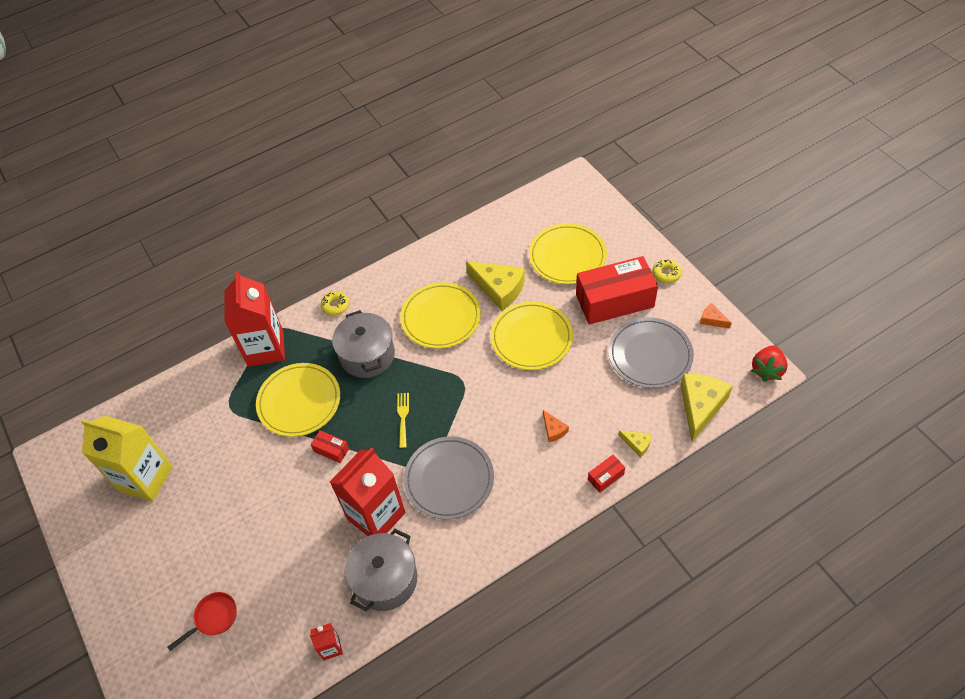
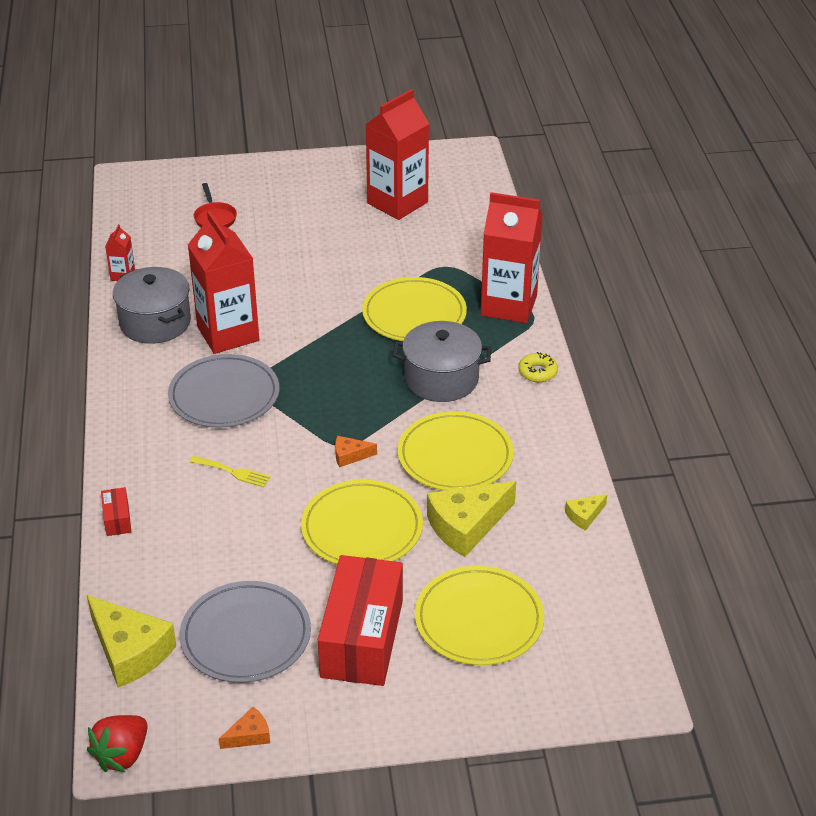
camera: 110 degrees right, 15 degrees down
(145, 478) = (397, 203): yellow carton -> red carton
(331, 450) = (332, 322): red box -> none
(403, 417) = (332, 384): yellow fork -> yellow fork (233, 472)
(553, 430) = (214, 498): orange cheese -> orange cheese (350, 456)
(637, 444) = (132, 564): yellow cheese -> yellow cheese (584, 516)
(666, 274) = (369, 721): yellow donut -> none
(767, 370) = (122, 755): red strawberry -> red strawberry turned 105 degrees counterclockwise

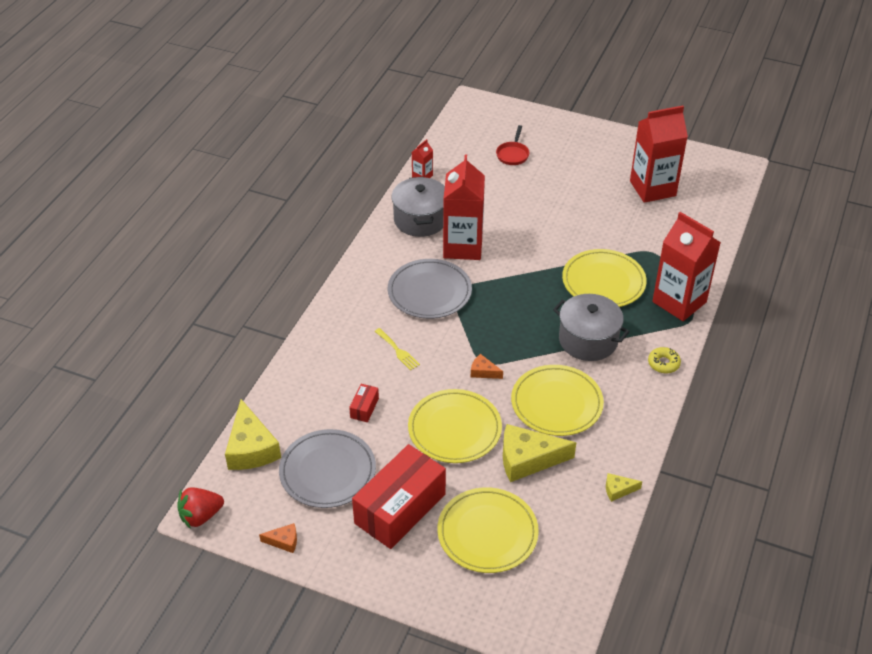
camera: 30 degrees right, 5 degrees up
(117, 519) = (303, 353): red box -> red box (364, 408)

